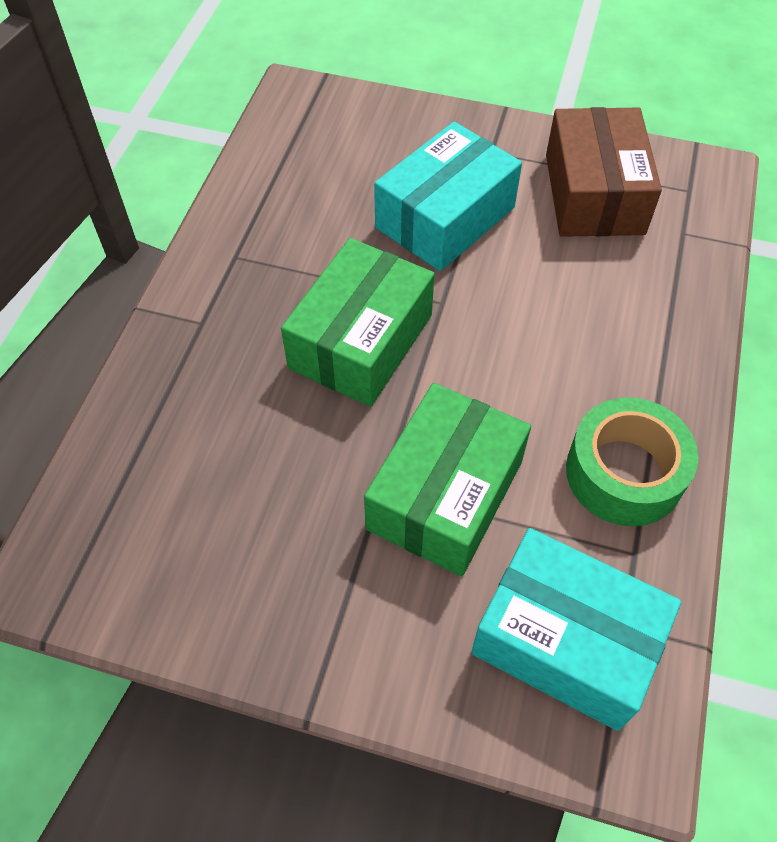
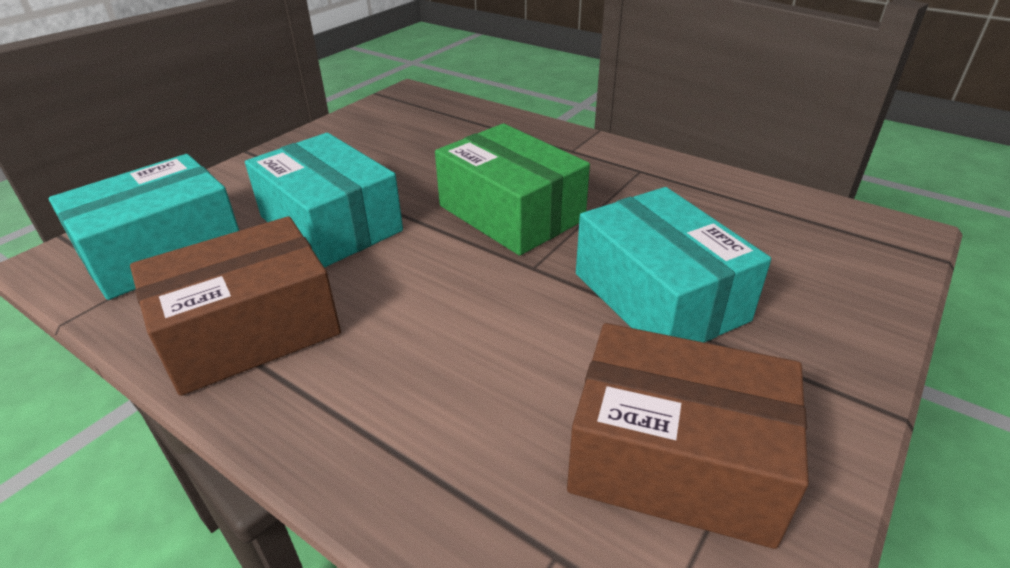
camera: 110 degrees right, 20 degrees down
(445, 495) = (330, 224): green box -> turquoise box
(624, 473) = (249, 330): green tape -> brown box

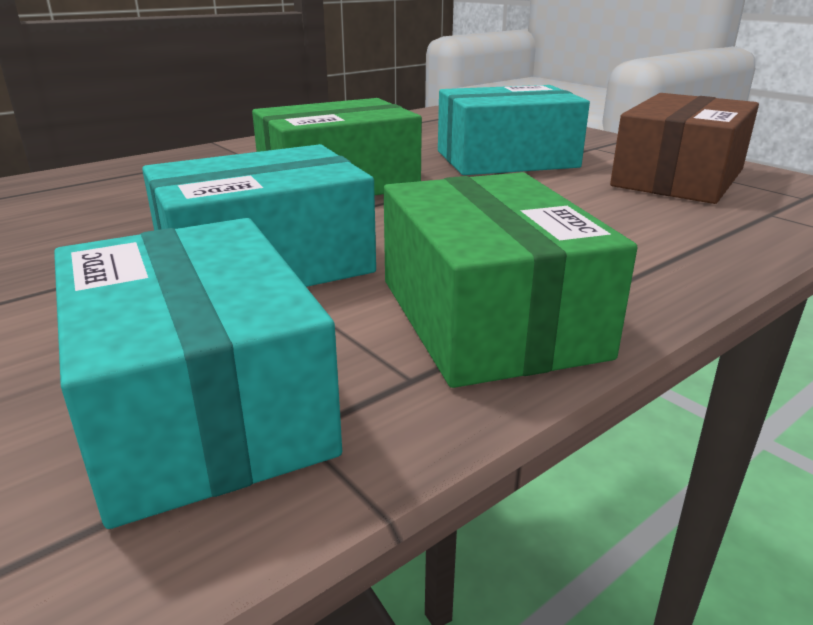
camera: 75 degrees left, 10 degrees down
(249, 330) = (488, 317): brown box -> green box

